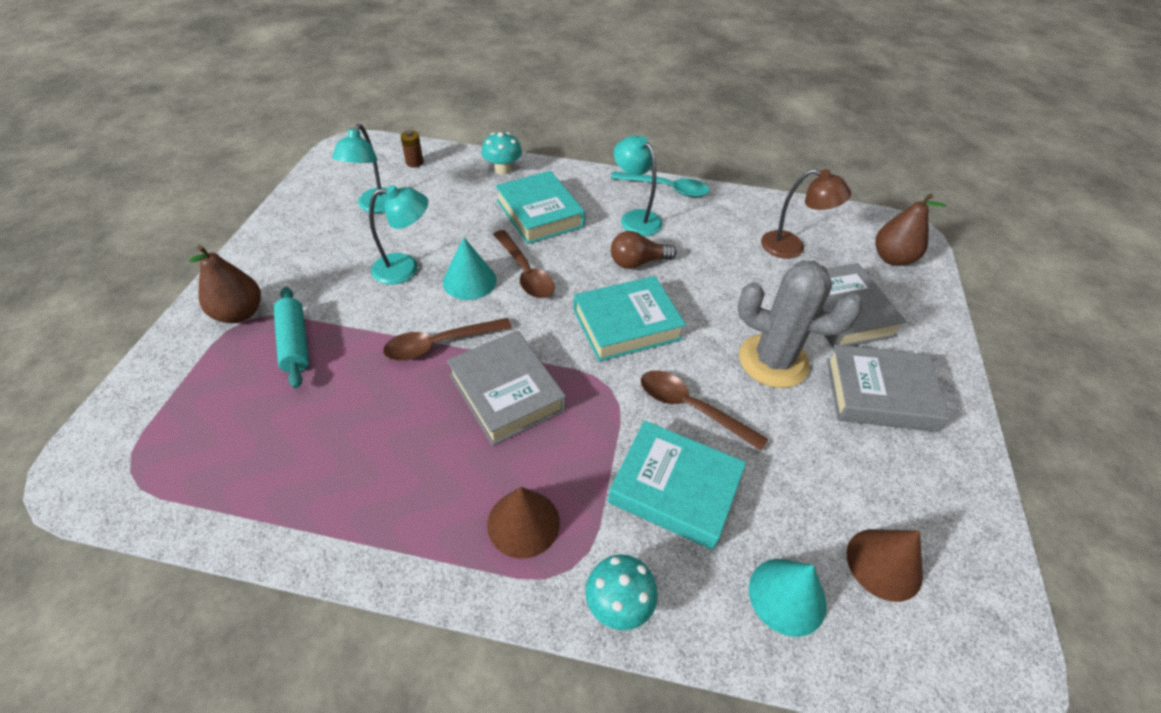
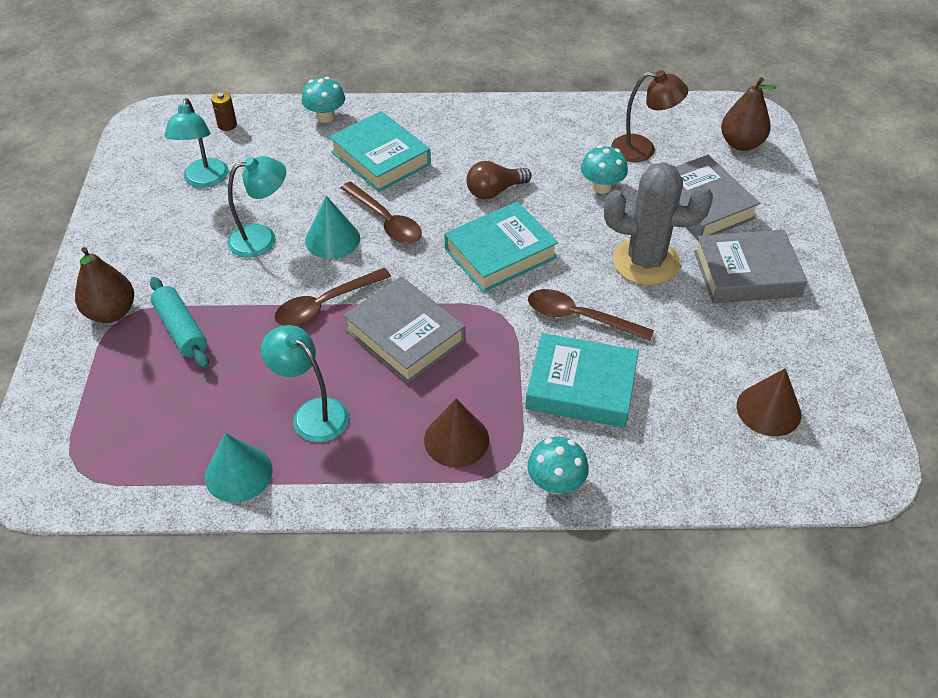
camera: 10 degrees left, 0 degrees up
(635, 218) = (480, 146): turquoise lamp -> turquoise lamp (312, 413)
(666, 189) = (504, 109): turquoise spoon -> none
(743, 276) = (601, 187): none -> turquoise mushroom
(787, 596) = (693, 449): turquoise cone -> turquoise cone (238, 473)

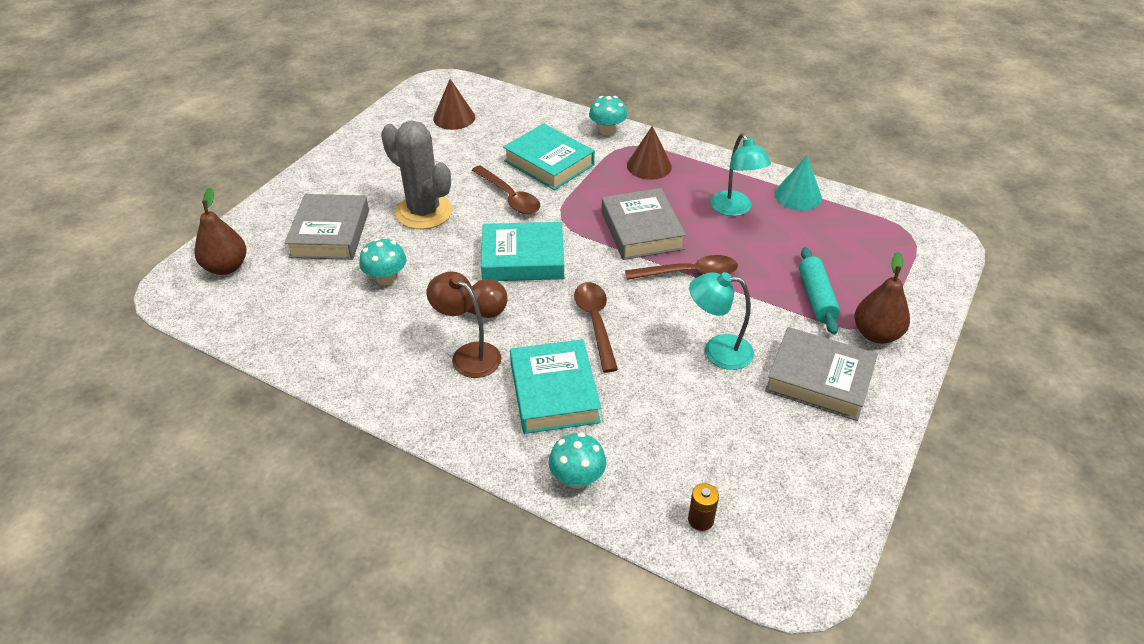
camera: 150 degrees left, 5 degrees down
(204, 180) = (754, 444): turquoise lamp -> none
(332, 239) = (653, 325): turquoise cone -> none
(643, 150) = (310, 296): brown lamp -> brown lamp (468, 355)
(746, 274) = (367, 180): grey book -> grey book (819, 379)

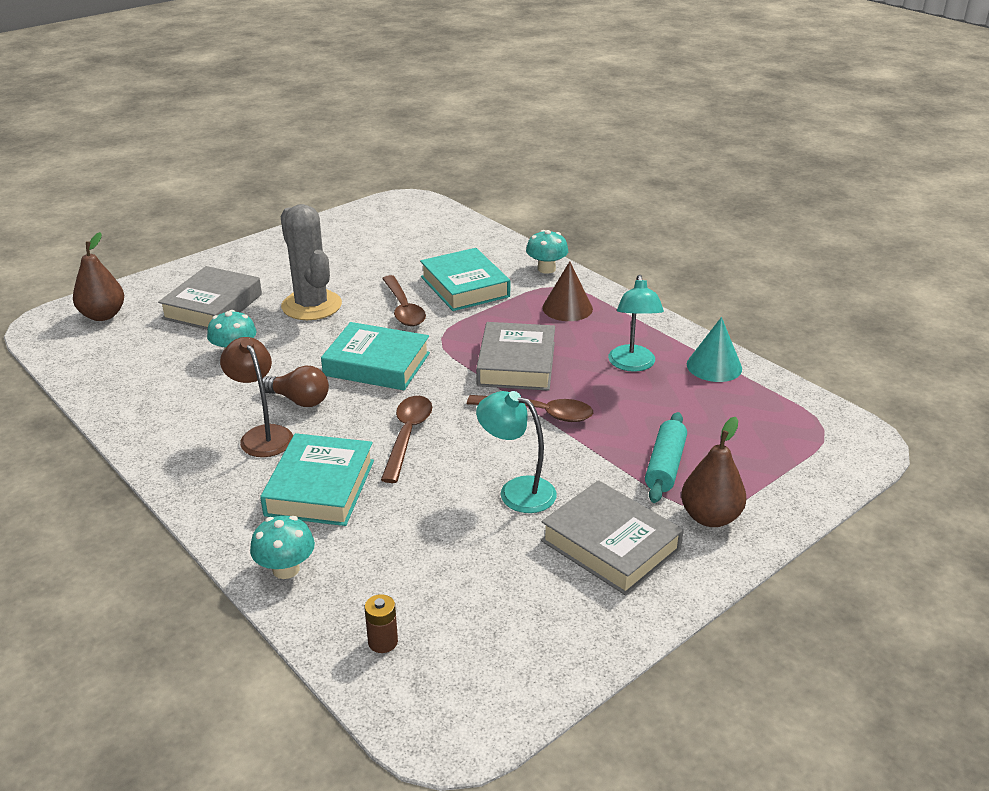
camera: 20 degrees right, 10 degrees down
(454, 118) = (400, 232): brown cone -> none

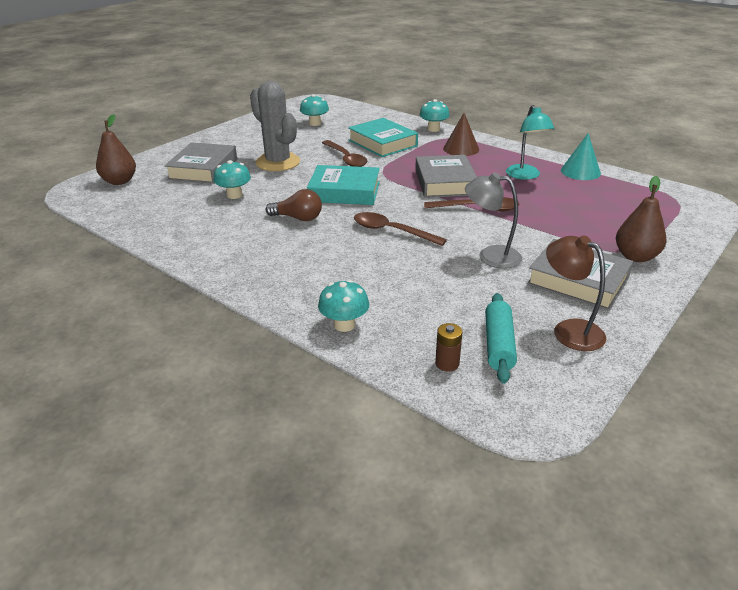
camera: 10 degrees left, 0 degrees up
(262, 435) = (281, 242): brown lamp -> brown lamp (569, 330)
(320, 487) = (343, 269): turquoise book -> none
(389, 242) = (315, 123): none -> turquoise mushroom
(407, 435) = (391, 231): brown spoon -> brown spoon turned 60 degrees counterclockwise
(517, 491) = (490, 256): turquoise lamp -> grey lamp
(665, 466) = (585, 230): turquoise rolling pin -> turquoise rolling pin (498, 345)

